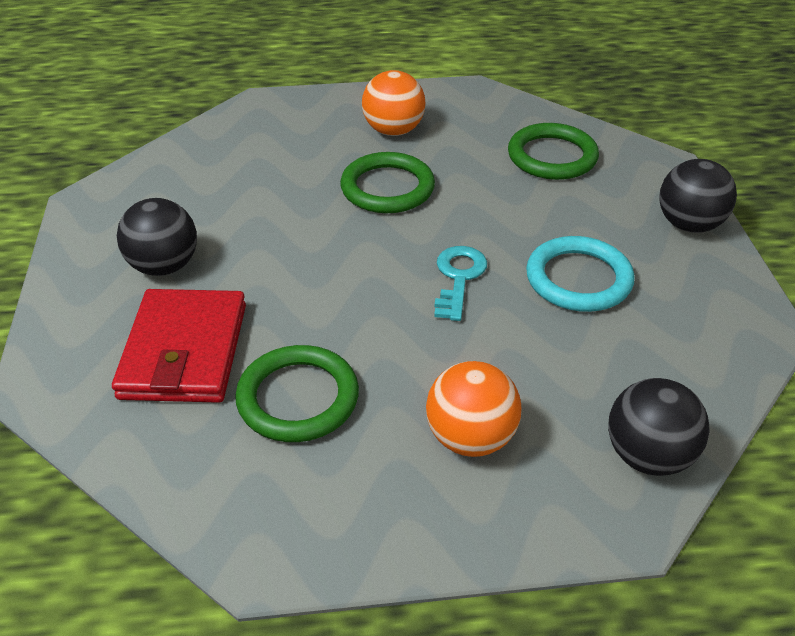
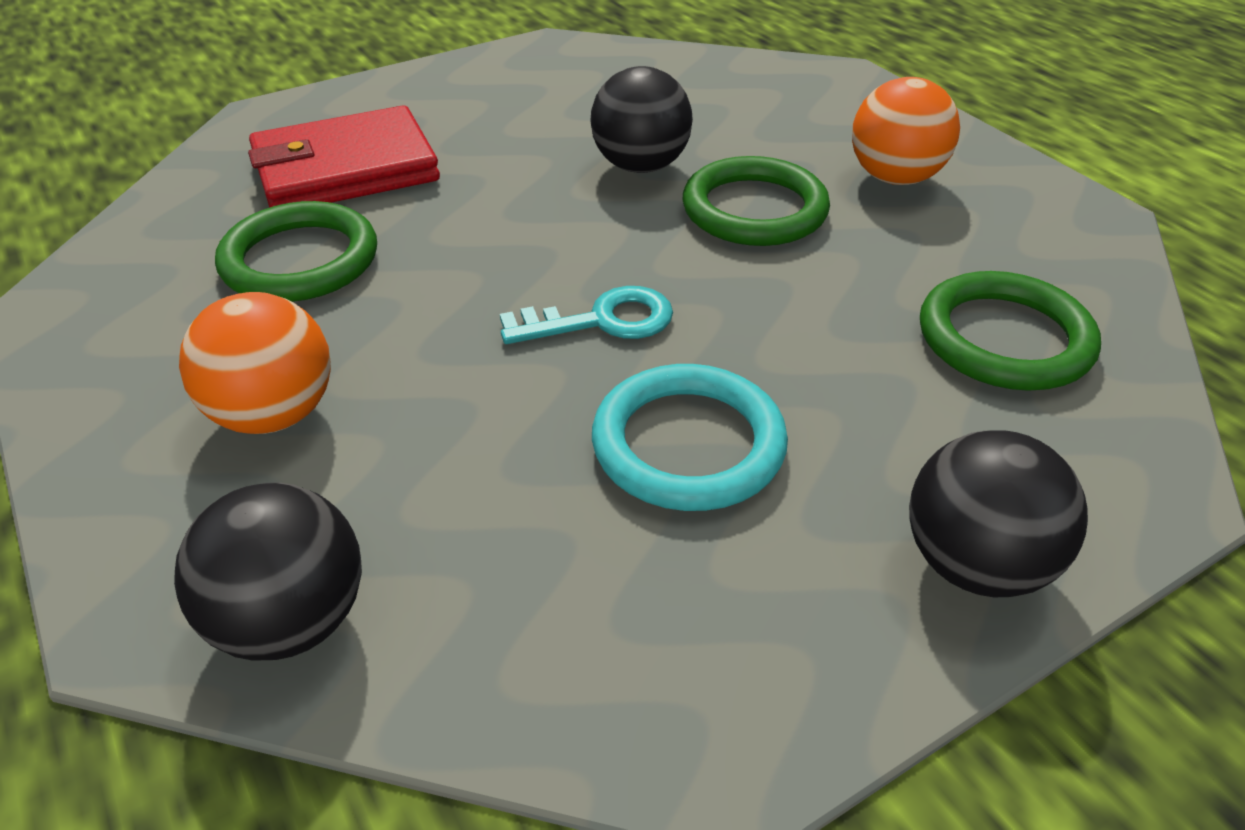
camera: 65 degrees right, 0 degrees up
(164, 266) = (476, 116): black ball -> black ball (640, 166)

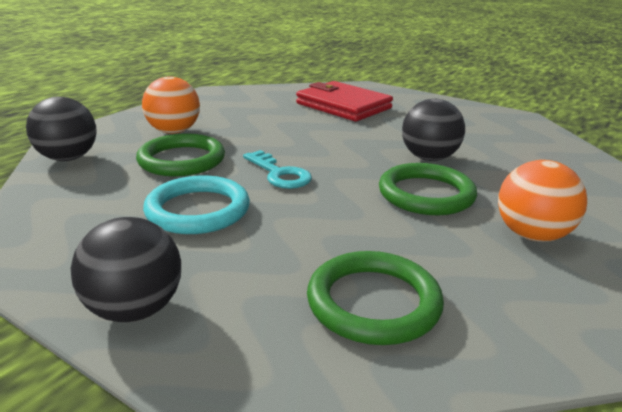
camera: 65 degrees right, 15 degrees down
(300, 260) = (271, 114): green ring -> green ring (181, 160)

